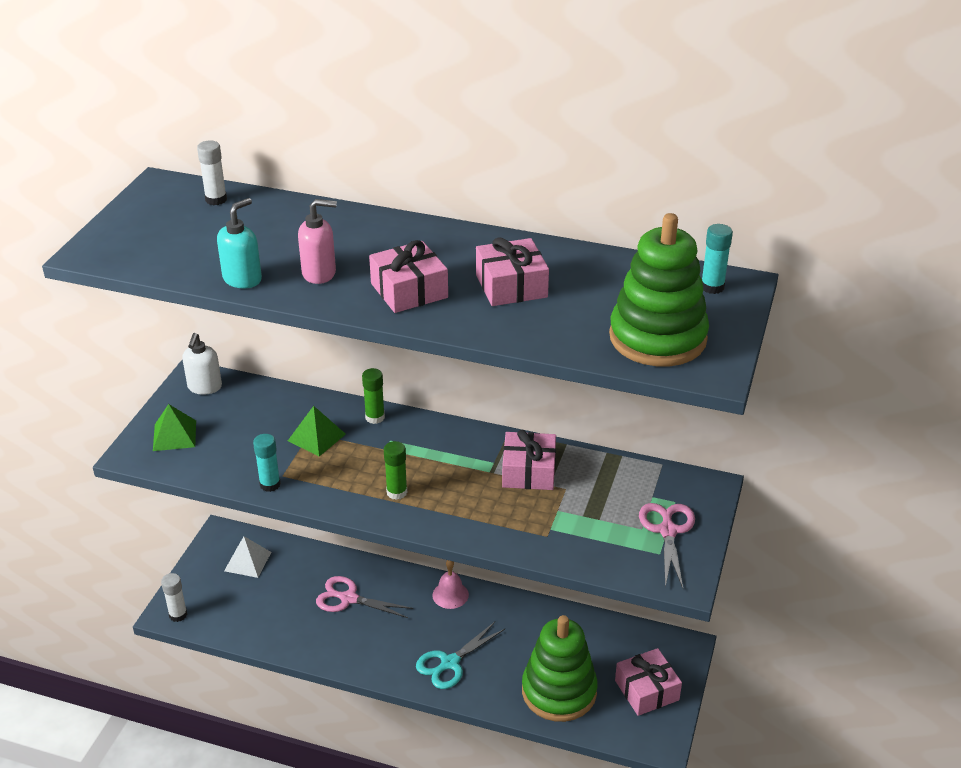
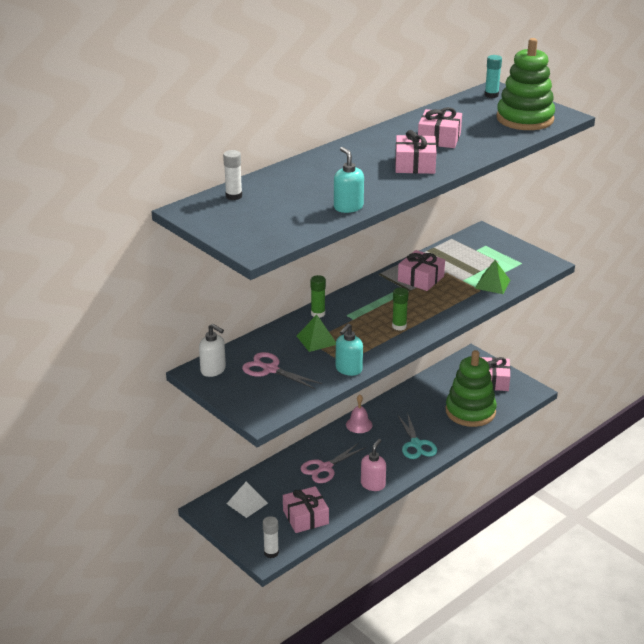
camera: 60 degrees left, 5 degrees down
(174, 435) = (257, 395): green pyramid -> green pyramid (492, 284)
(252, 618) = (305, 517): none -> pink gift
(270, 484) = (348, 369): turquoise glue stick -> turquoise soap dispenser
(319, 273) = (367, 184): pink soap dispenser -> pink soap dispenser (373, 484)
(667, 530) = (506, 255): pink scissors -> pink scissors (270, 369)

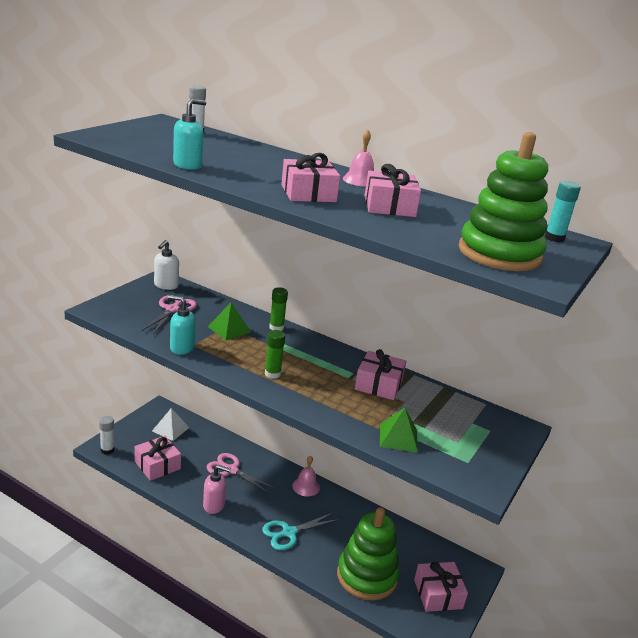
camera: 70 degrees right, 5 degrees down
(376, 139) = (360, 180): none -> pink bell

